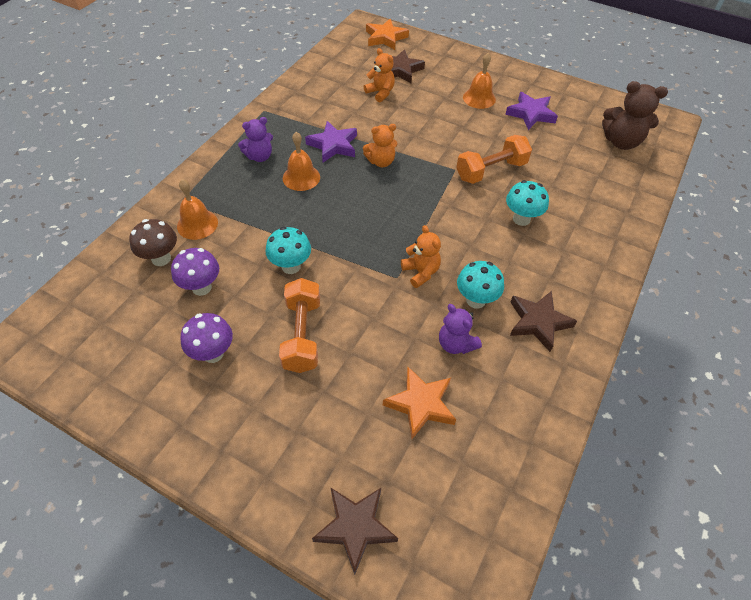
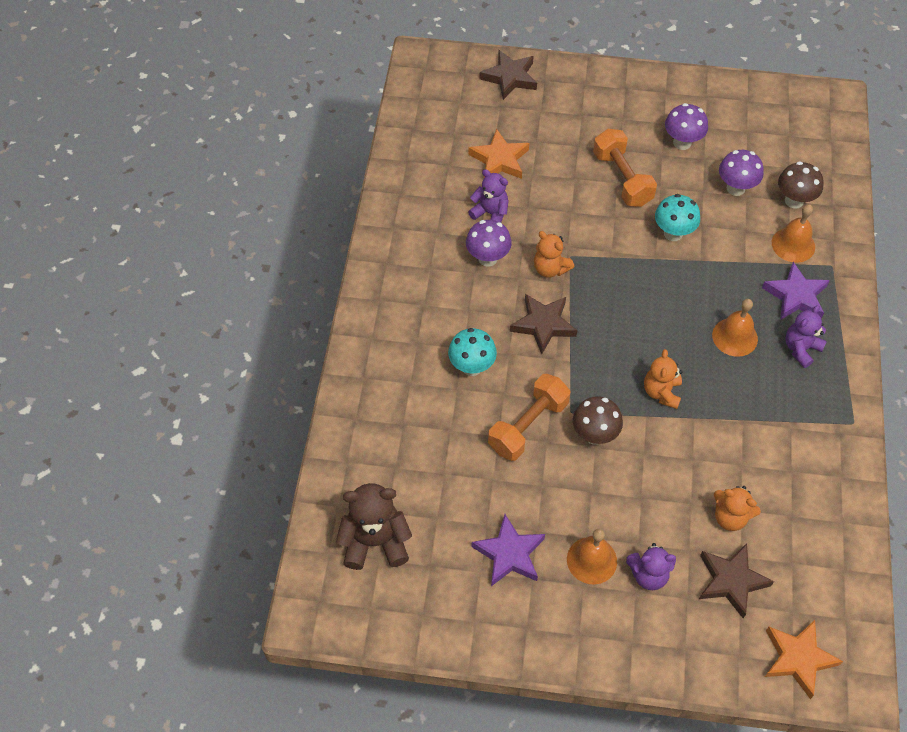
camera: 160 degrees right, 5 degrees up
(333, 145) = (731, 397): purple star -> purple star (796, 296)
(381, 162) = (661, 392): orange teddy bear -> orange teddy bear turned 45 degrees counterclockwise
(444, 153) = (594, 435): none -> brown mushroom
(447, 84) = (648, 574): none -> purple teddy bear
(476, 300) = (487, 258): turquoise mushroom -> purple mushroom
(538, 322) = (424, 256): brown star -> brown star (543, 325)

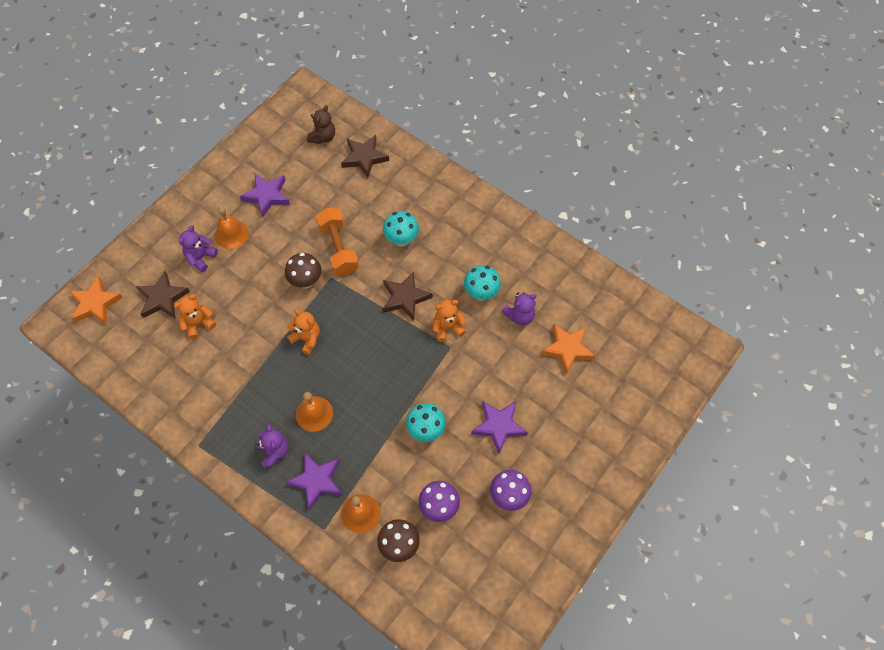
camera: 120 degrees right, 5 degrees up
(375, 542) = (323, 137): brown teddy bear -> brown teddy bear, size x0.65
(487, 258) = (481, 293): purple mushroom -> turquoise mushroom
(510, 77) = (651, 404): brown star -> brown star (364, 158)
(622, 179) = (499, 426): orange dumbbell -> purple star

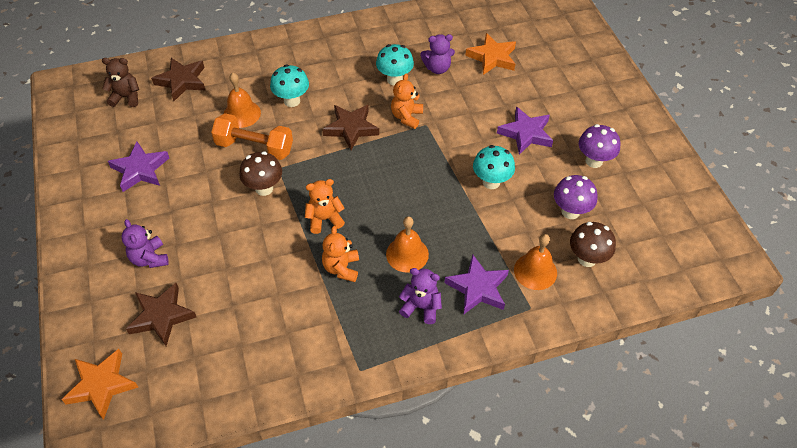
camera: 55 degrees left, 10 degrees down
(198, 324) = (223, 299): orange teddy bear -> orange teddy bear (341, 268)
(231, 234) = (151, 219): orange bell -> orange bell (242, 113)
(323, 137) = (126, 97): brown teddy bear -> brown teddy bear turned 60 degrees counterclockwise
(519, 316) = (437, 68): purple teddy bear -> purple teddy bear turned 75 degrees clockwise

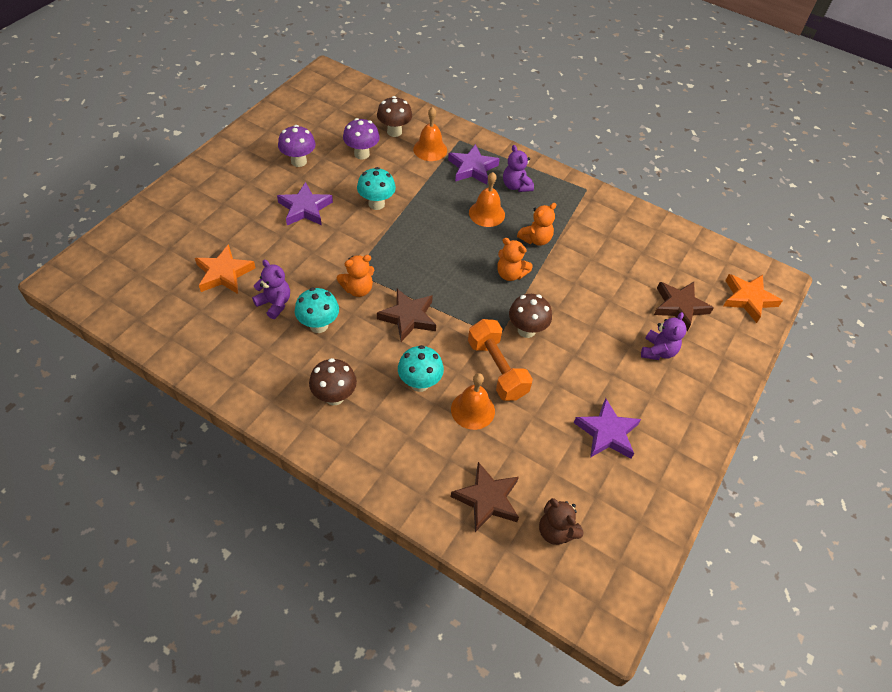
camera: 135 degrees left, 0 degrees up
(329, 57) = (334, 396): none -> brown mushroom

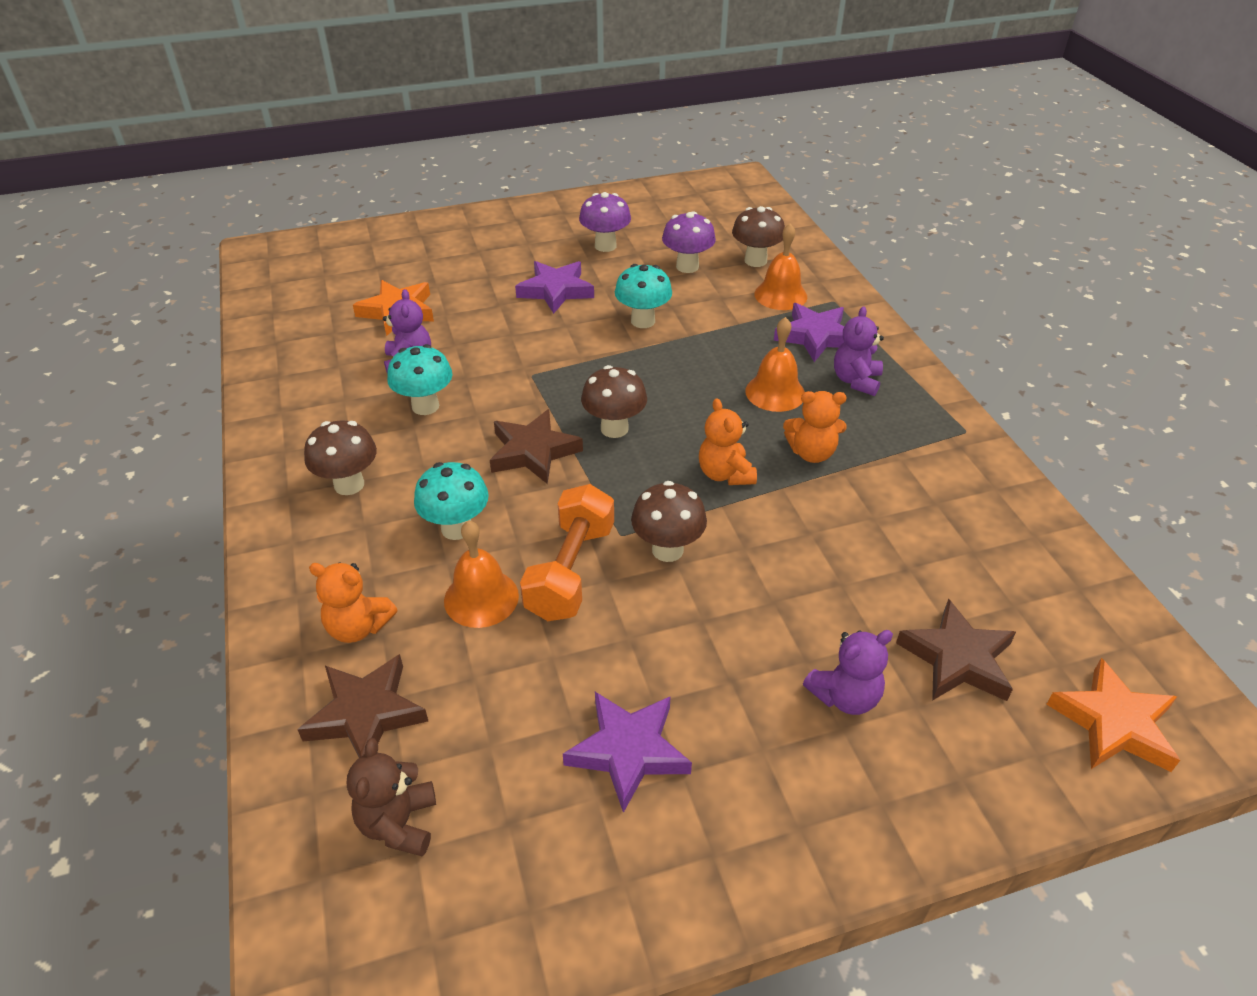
camera: 45 degrees right, 10 degrees down
(358, 289) = (513, 393): orange teddy bear -> orange teddy bear (358, 627)
(433, 279) = (614, 428): none -> brown mushroom

